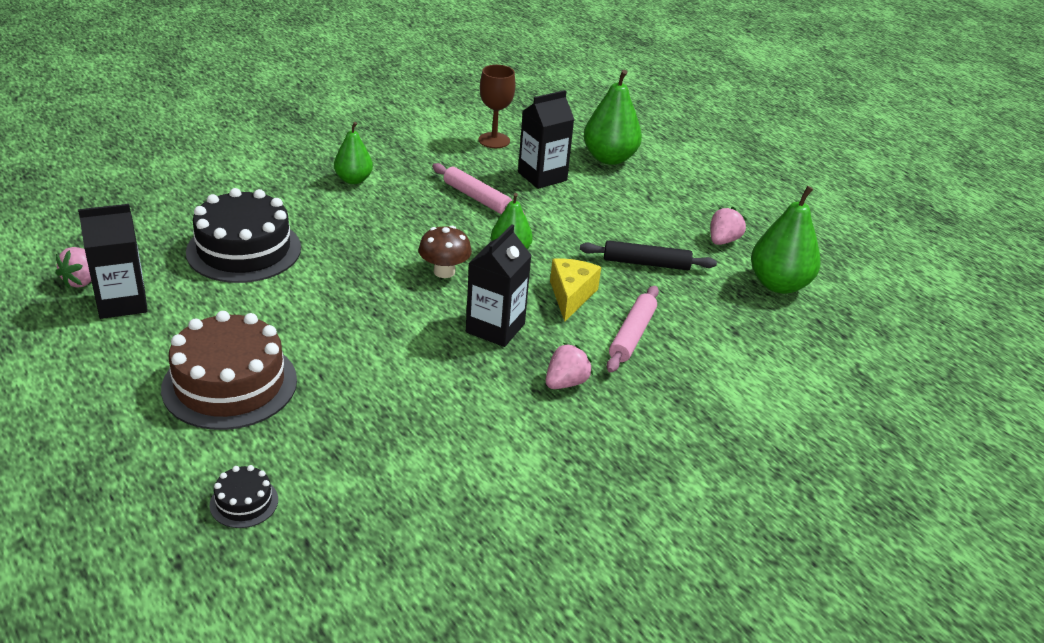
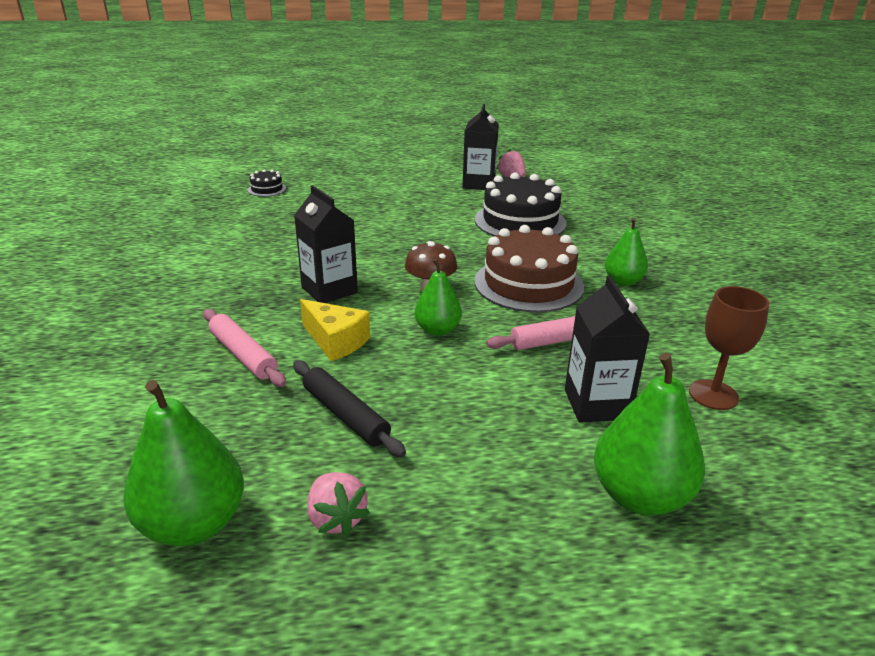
camera: 120 degrees right, 5 degrees down
(230, 384) = (367, 198): brown cake -> brown cake (528, 284)
(566, 383) = (229, 300): pink strawberry -> none
(646, 263) = (345, 415): black rolling pin -> black rolling pin turned 75 degrees counterclockwise

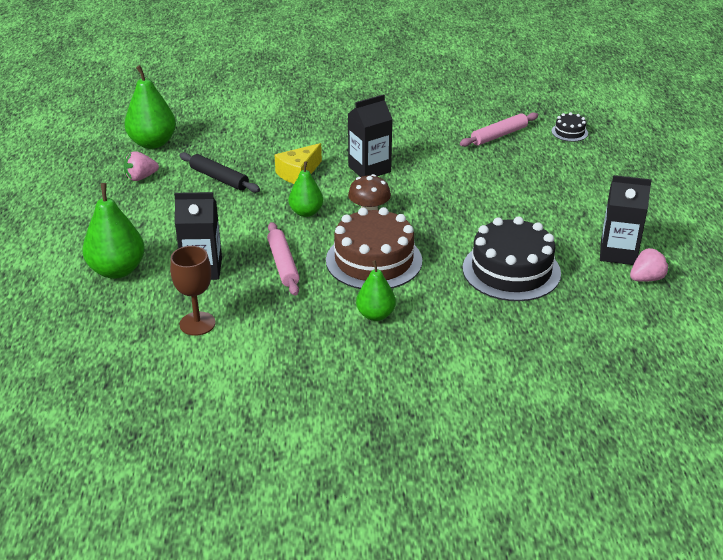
camera: 95 degrees right, 5 degrees up
(243, 355) = (289, 143): pink rolling pin -> pink rolling pin (499, 135)
(345, 415) = (219, 178): black rolling pin -> black rolling pin turned 75 degrees clockwise

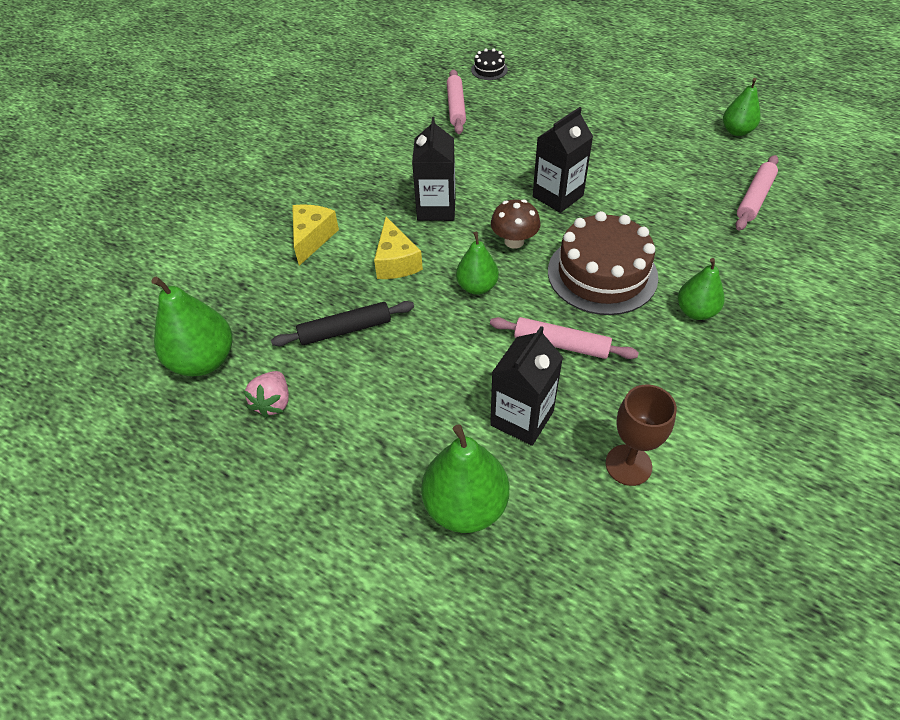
camera: 55 degrees left, 15 degrees up
(289, 135) = (312, 238): none -> yellow cheese
(511, 270) = (678, 195): black cake -> none
(555, 312) = (754, 198): none -> pink rolling pin
(618, 253) = (691, 128): black carton -> black carton (557, 196)
(646, 278) = (736, 131): pink strawberry -> green pear

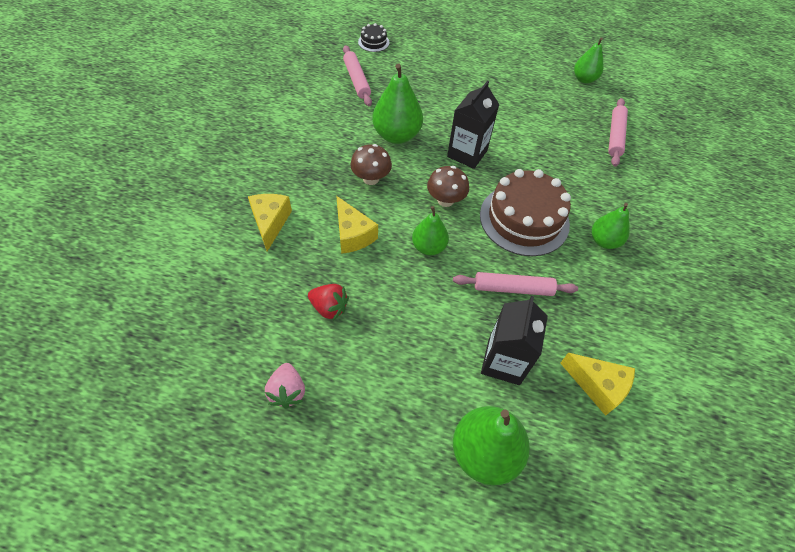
camera: 20 degrees left, 5 degrees up
(204, 360) = (208, 362): green pear -> green pear (396, 135)
(345, 330) = (329, 307): black rolling pin -> red strawberry
(436, 208) = (371, 178): black carton -> brown mushroom
(628, 465) = (597, 386): brown goblet -> yellow cheese

